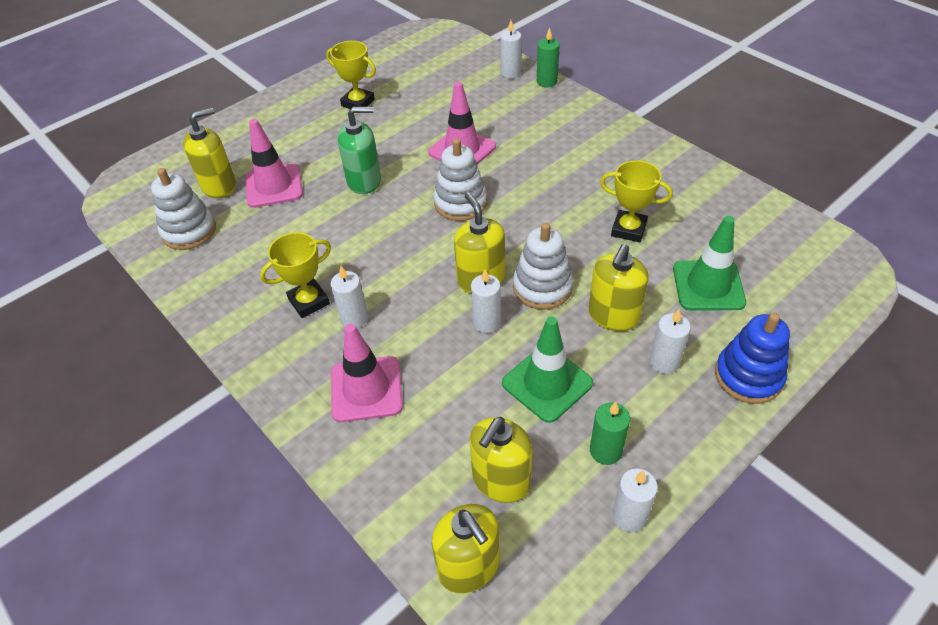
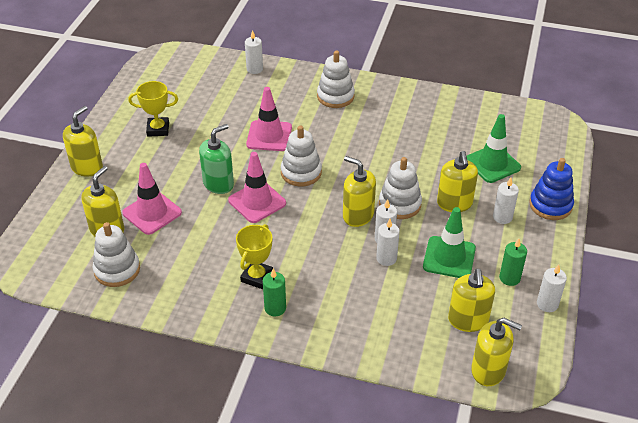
camera: 35 degrees left, 5 degrees down
(260, 117) = (87, 167): none -> yellow soap dispenser
(354, 318) = (298, 274): white candle -> white candle (386, 258)
(366, 389) = (346, 310): pink traffic cone -> pink traffic cone (257, 202)
(546, 82) = (286, 67): green candle -> green candle (275, 308)
(574, 131) = (335, 96): none -> white stacking toy
(628, 229) = (422, 148): yellow trophy -> none

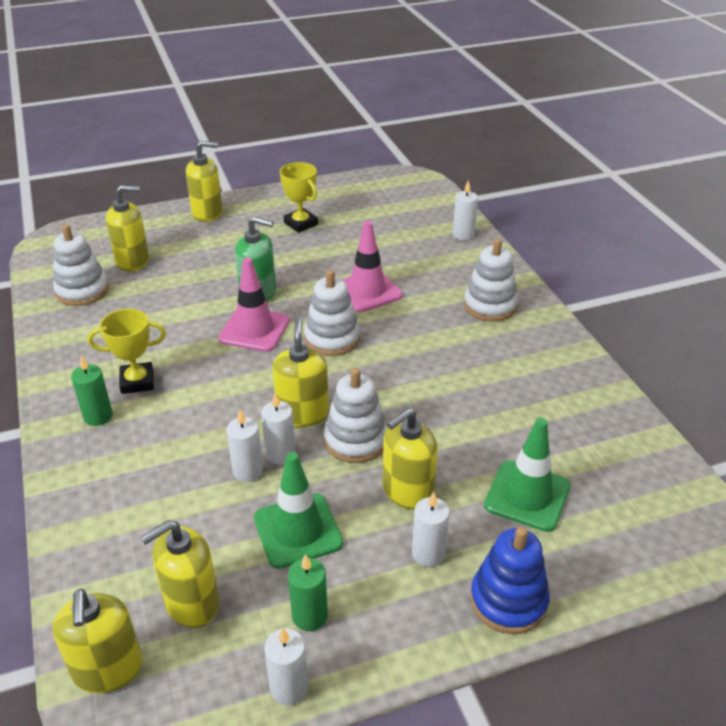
camera: 55 degrees right, 5 degrees down
(152, 213) = (178, 274): pink traffic cone -> none

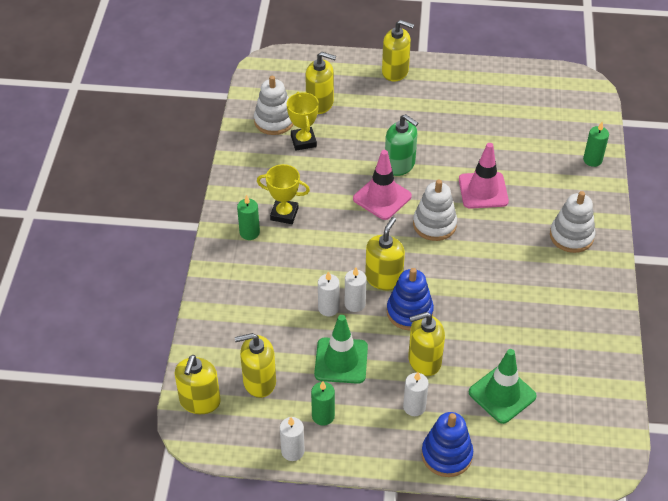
camera: 25 degrees right, 10 degrees up
(301, 224) = (464, 106): yellow trophy -> yellow trophy (303, 141)
(356, 440) = (409, 312): white stacking toy -> blue stacking toy
(463, 235) = (592, 160): white candle -> green candle

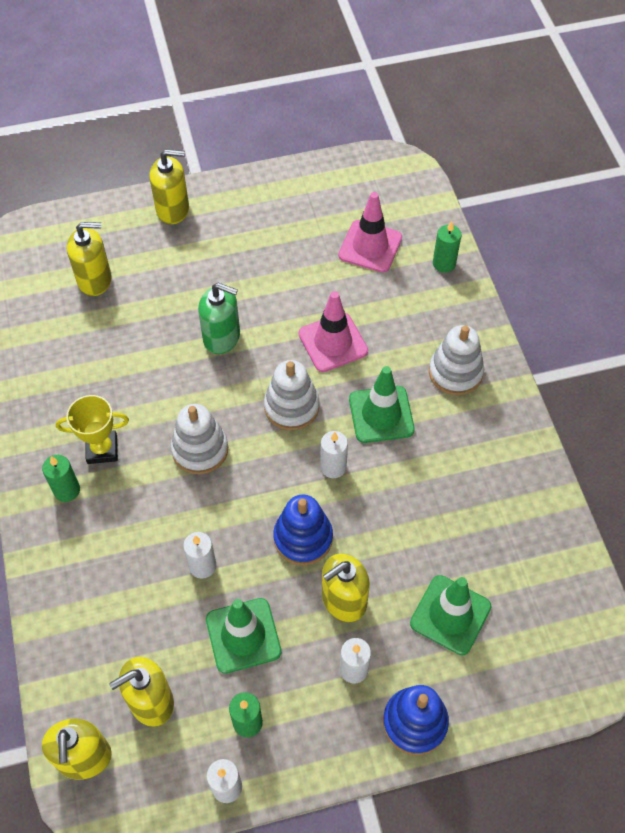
camera: 20 degrees left, 10 degrees up
(274, 121) = (45, 321): white stacking toy -> white stacking toy (200, 449)
(303, 141) = (92, 339): yellow trophy -> none
(355, 304) = (233, 549): white candle -> white candle (333, 467)
(382, 197) = (216, 389): pink traffic cone -> pink traffic cone (370, 246)
(384, 278) = (256, 501): yellow soap dispenser -> none
(501, 248) = (381, 414): none -> green traffic cone

